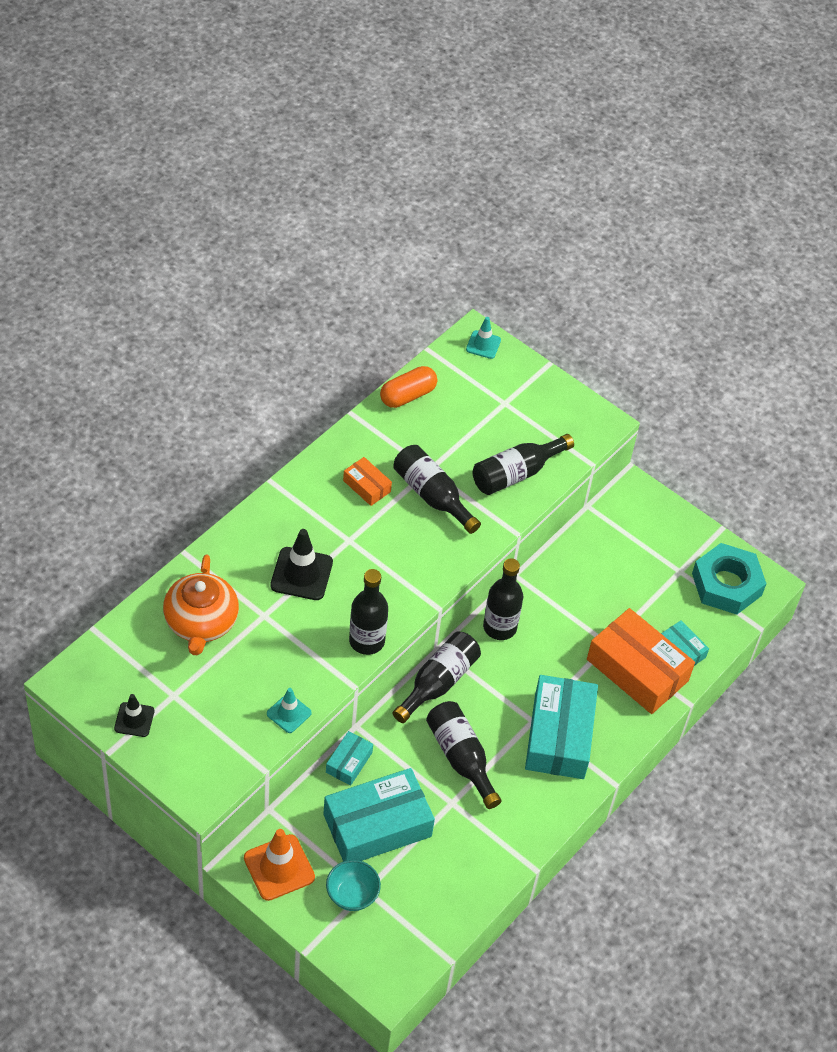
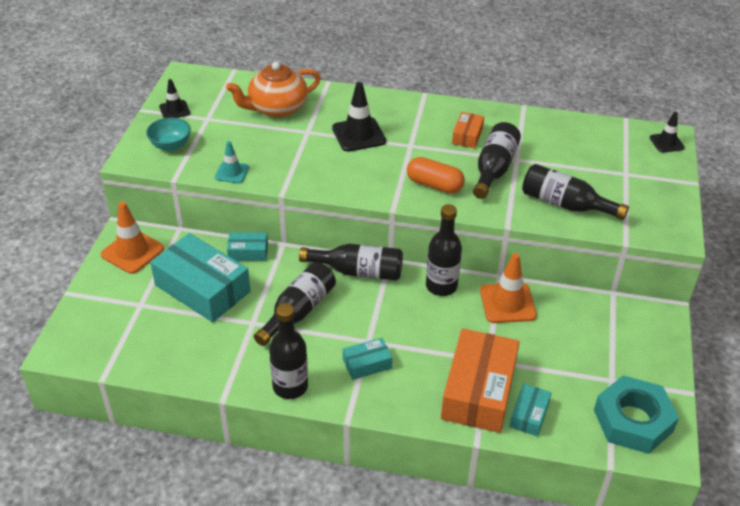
camera: 65 degrees right, 10 degrees down
(352, 895) = (131, 298): turquoise bowl -> turquoise bowl (171, 145)
(367, 641) = (328, 186): black bottle -> black bottle (290, 386)
(408, 395) = (571, 125): orange capsule -> orange capsule (434, 185)
(483, 345) = (666, 143): turquoise traffic cone -> black traffic cone
(552, 590) = (507, 303): none -> orange traffic cone
(559, 736) = (367, 364): turquoise box -> turquoise box, size x0.48

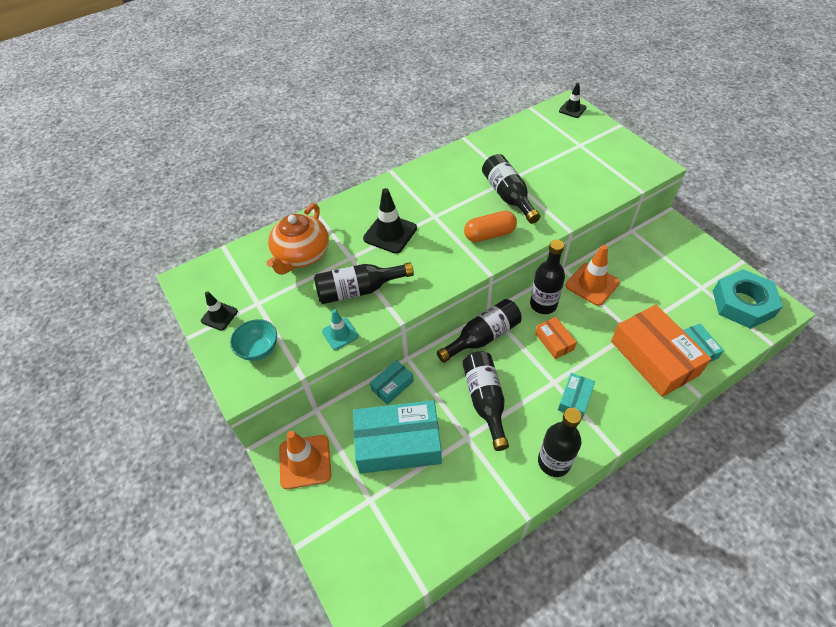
camera: 40 degrees left, 10 degrees up
(467, 136) = (460, 183): orange box -> orange box (554, 341)
(565, 204) = (579, 190): black bottle -> black bottle (359, 290)

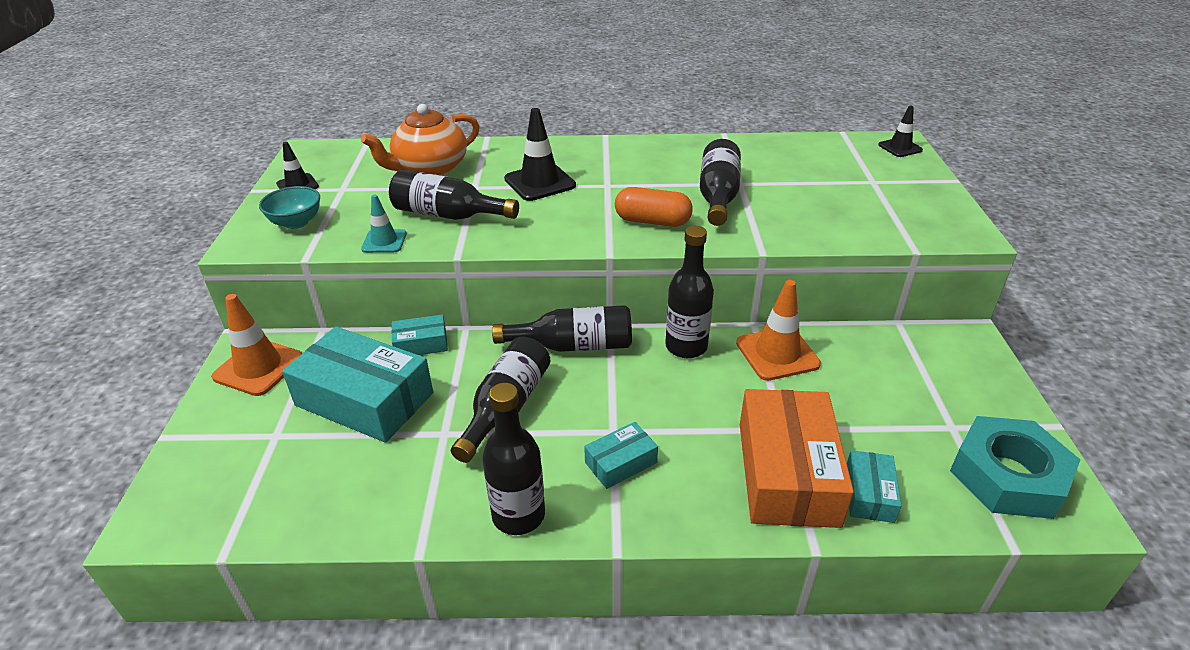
camera: 30 degrees right, 15 degrees down
(554, 341) = (659, 390): orange box -> none

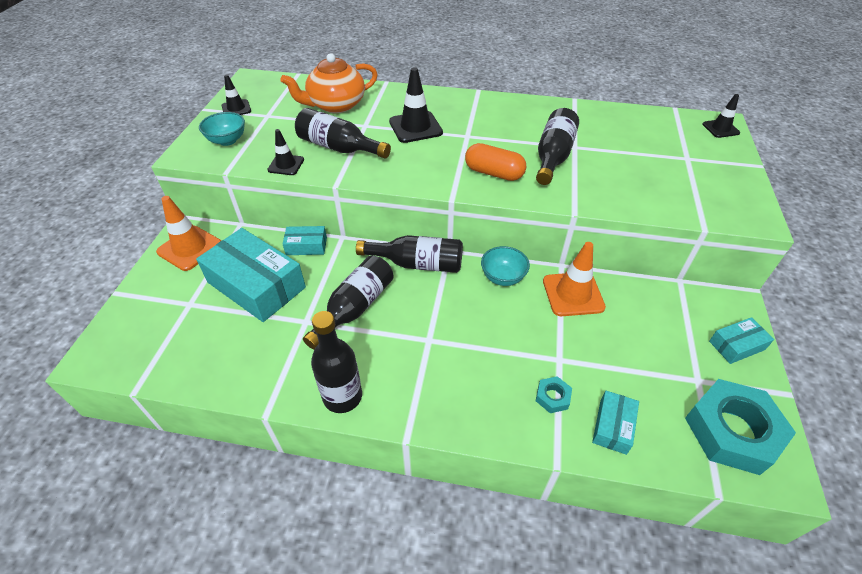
camera: 10 degrees right, 10 degrees up
(384, 241) = (286, 165): turquoise traffic cone -> black traffic cone
(621, 463) = (428, 367): turquoise box -> turquoise box (736, 345)
(686, 346) = (503, 277): black bottle -> turquoise bowl
(787, 472) = (552, 397): orange box -> turquoise nut

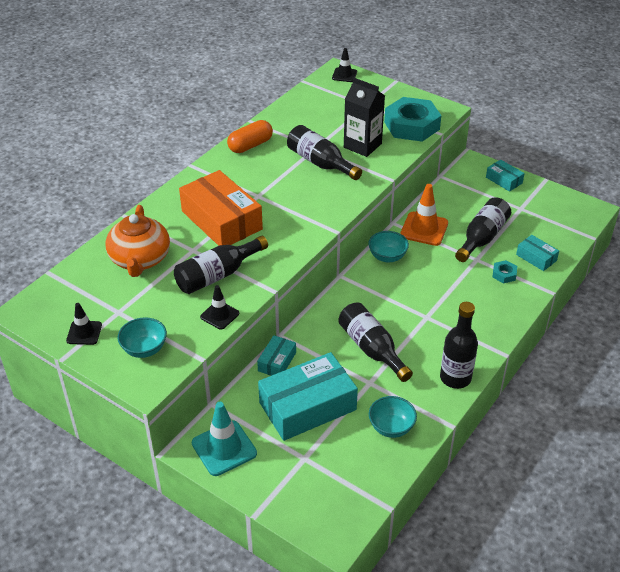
camera: 65 degrees left, 5 degrees down
(190, 248) = (224, 448): orange traffic cone -> turquoise traffic cone
(247, 359) = (391, 427): none -> turquoise bowl
(415, 127) = (221, 220): black traffic cone -> orange box
(417, 264) = (344, 298): black bottle -> black bottle (482, 238)
(494, 173) = (319, 199): orange capsule -> orange capsule (250, 145)
(612, 175) = (362, 145): none -> black carton
(732, 431) = (559, 213): turquoise nut -> turquoise nut (411, 125)
(736, 345) = (504, 180): turquoise box -> turquoise box turned 45 degrees counterclockwise

